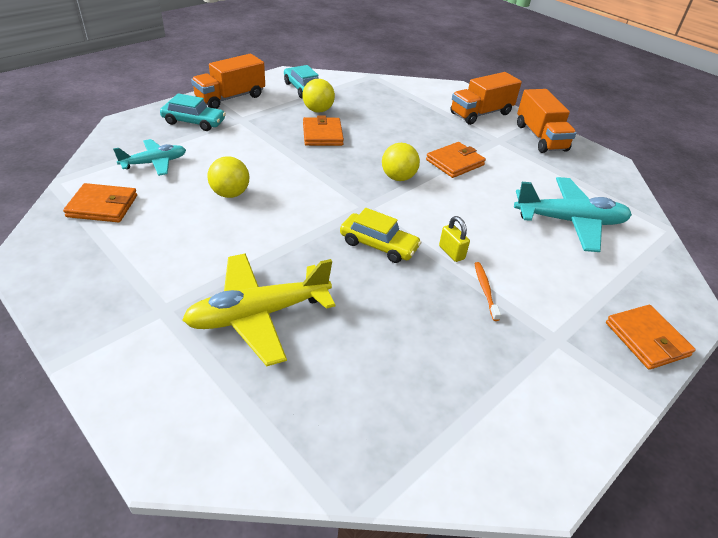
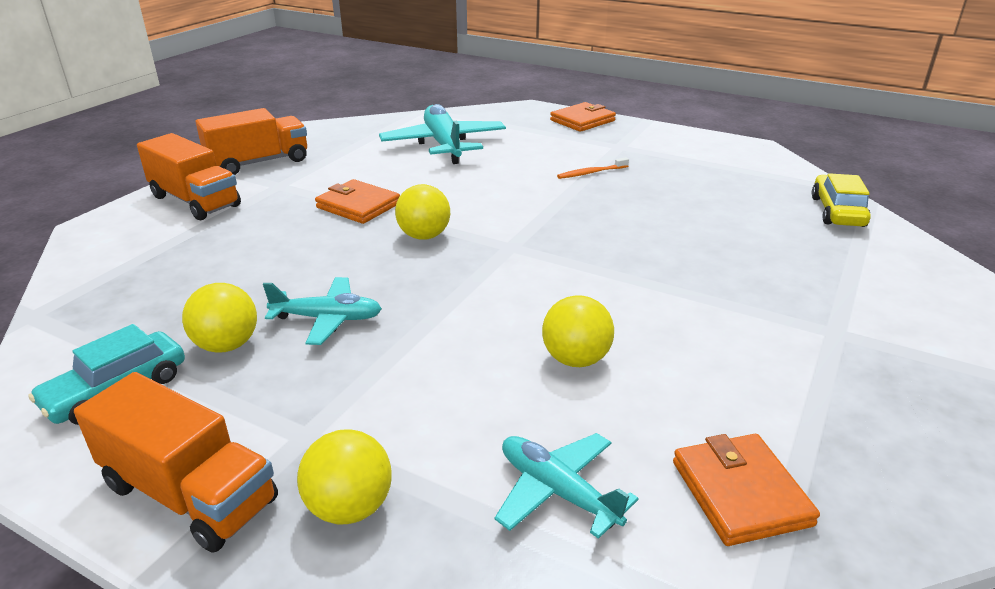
camera: 105 degrees left, 10 degrees down
(194, 122) = (350, 507): turquoise car -> yellow ball
(258, 314) = (761, 271): yellow plane -> none
(322, 134) = (327, 319): orange wallet -> turquoise plane
(378, 245) = (578, 228): yellow car -> yellow car (837, 212)
(451, 252) = (551, 191): yellow padlock -> none

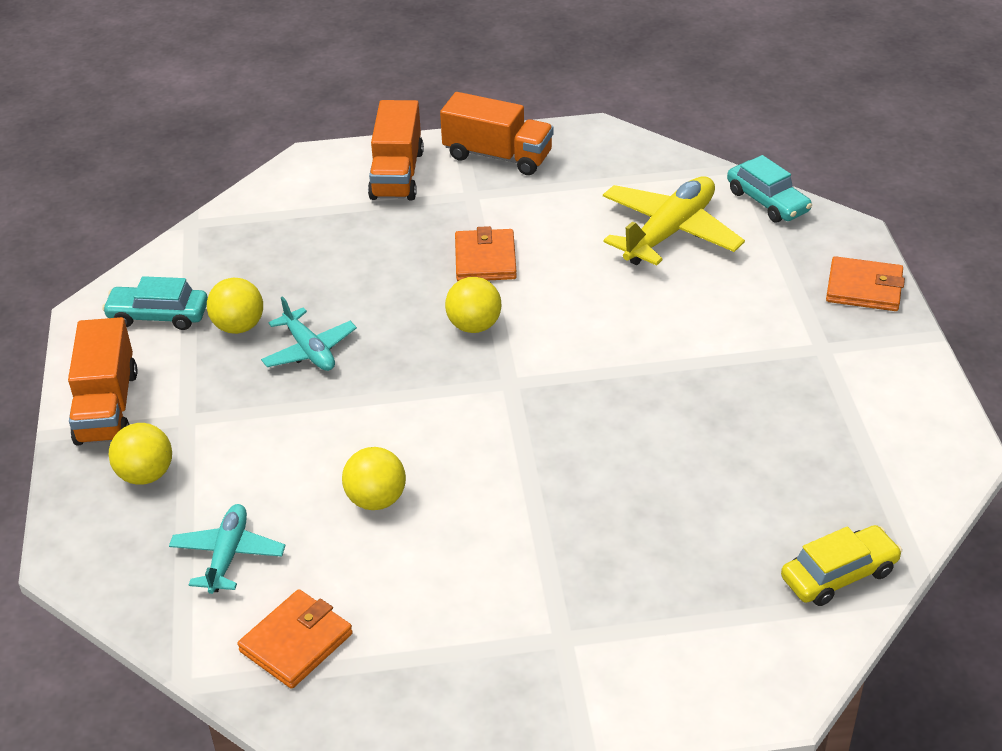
camera: 55 degrees right, 10 degrees up
(444, 145) = (669, 232): turquoise plane -> yellow plane
(465, 114) = (767, 201): none -> turquoise car
(591, 173) = (724, 360): orange toothbrush -> none

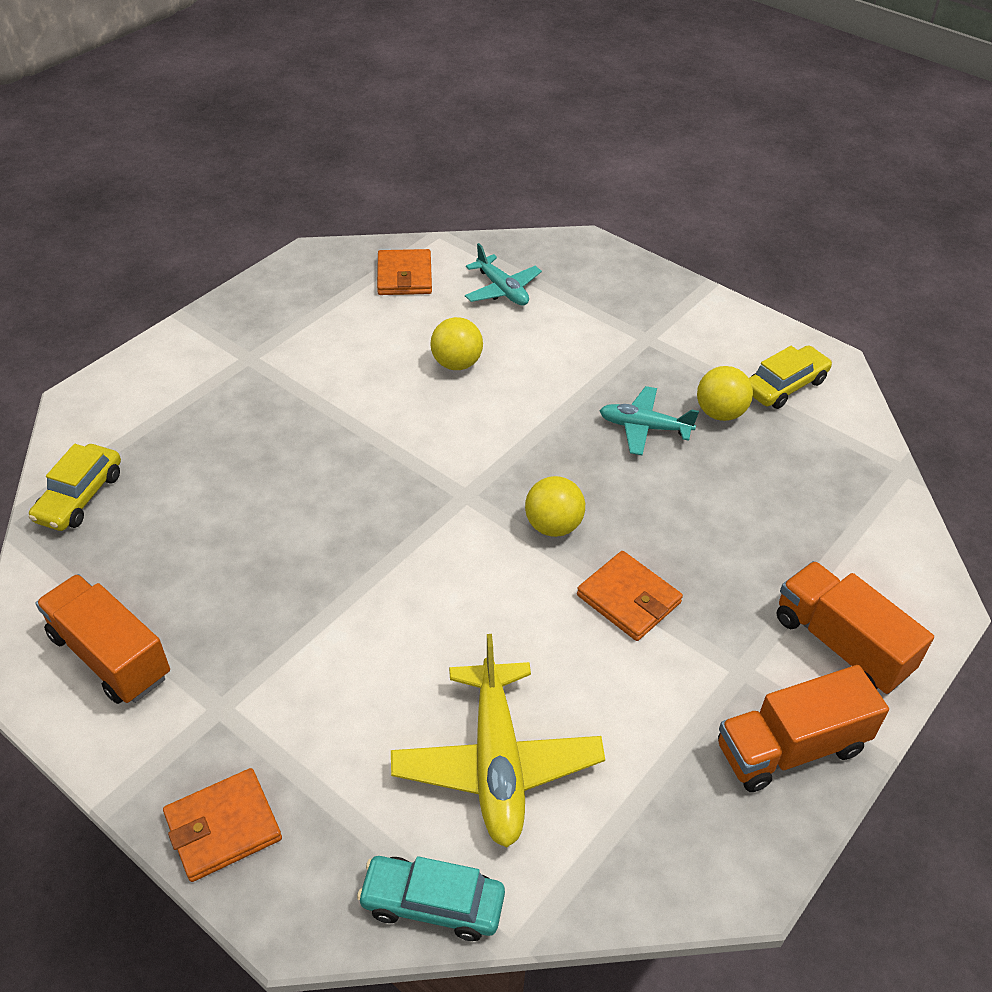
camera: 135 degrees right, 5 degrees up
(107, 407) = (706, 316): orange truck -> orange truck (110, 656)
(146, 475) = (616, 298): yellow ball -> none
(158, 316) = (785, 386): turquoise car -> yellow car

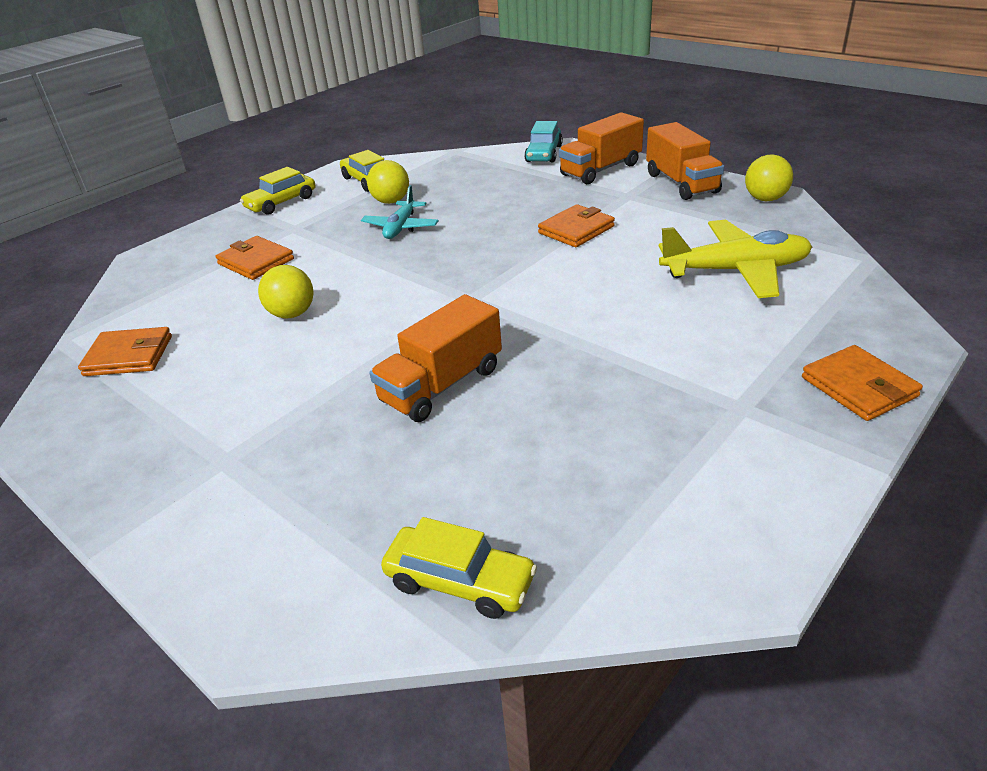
camera: 85 degrees left, 10 degrees down
(110, 656) = (706, 496): orange truck -> orange truck (441, 385)
(432, 903) = (858, 287): turquoise car -> turquoise car (544, 154)
(502, 290) = (189, 296): turquoise plane -> none
(553, 526) = (506, 259): yellow ball -> yellow ball (765, 199)
(568, 322) = (256, 261): none -> orange wallet
(716, 318) = (281, 202): none -> yellow car

